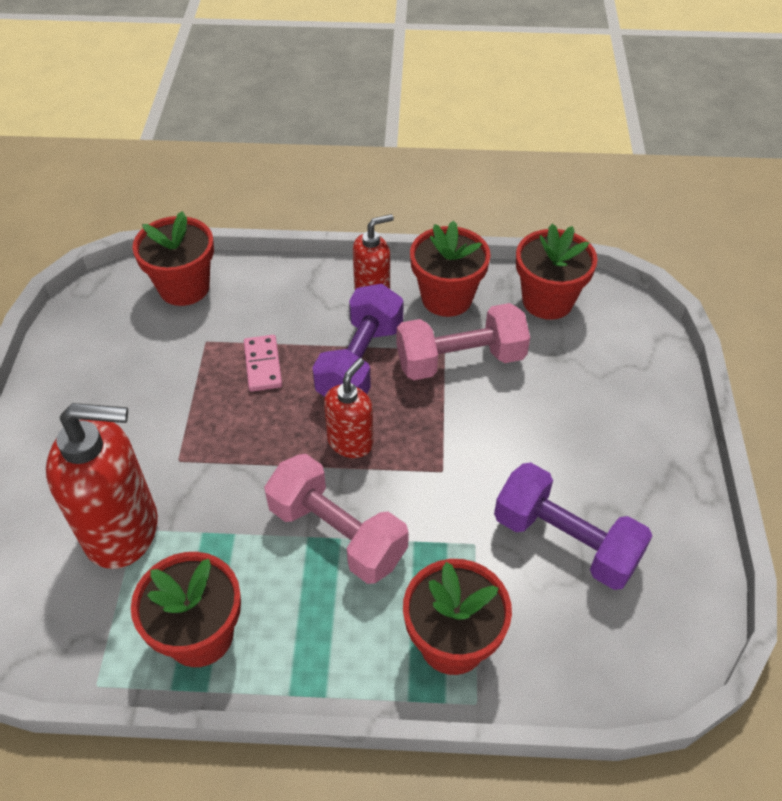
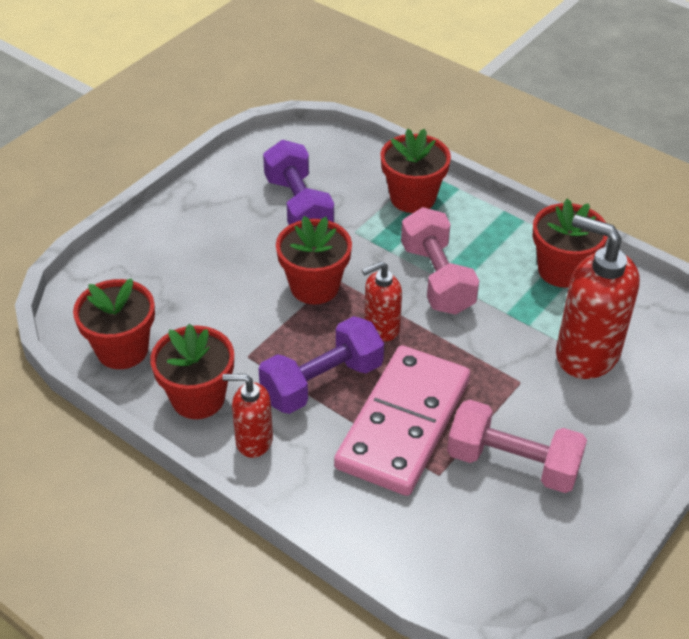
camera: 145 degrees left, 5 degrees down
(184, 287) = (424, 549): red flower pot -> red flower pot (314, 286)
(262, 365) = (404, 424): pink domino -> pink domino, size x2.47
(460, 360) = (244, 341): pink dumbbell -> pink dumbbell (513, 463)

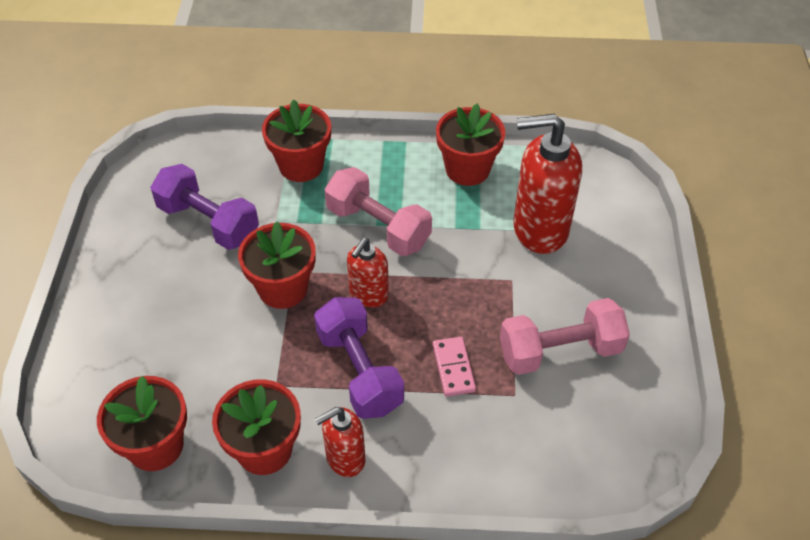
camera: 35 degrees left, 5 degrees up
(322, 382) = (359, 371): purple dumbbell -> purple dumbbell turned 45 degrees counterclockwise
(404, 424) = (453, 368): pink domino -> pink domino, size x0.41

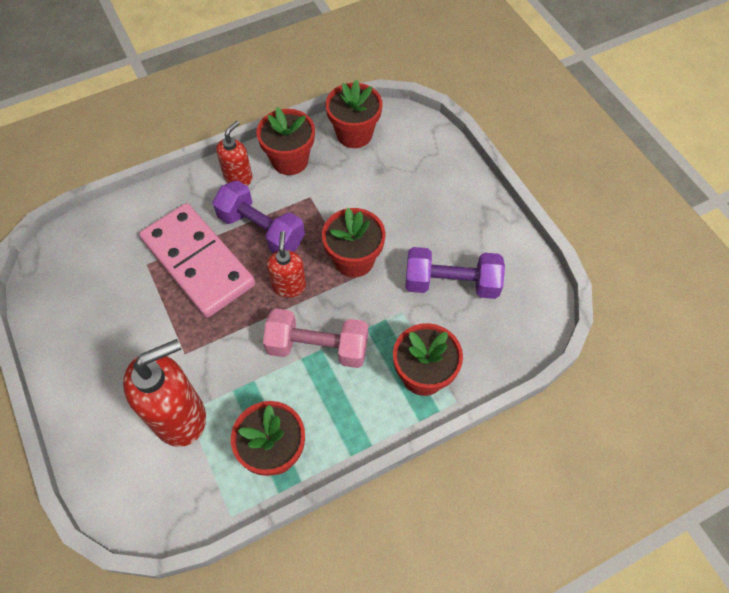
camera: 150 degrees right, 10 degrees up
(453, 368) = (198, 262): pink domino -> pink domino, size x2.47
(560, 351) = (124, 311): pink dumbbell -> none

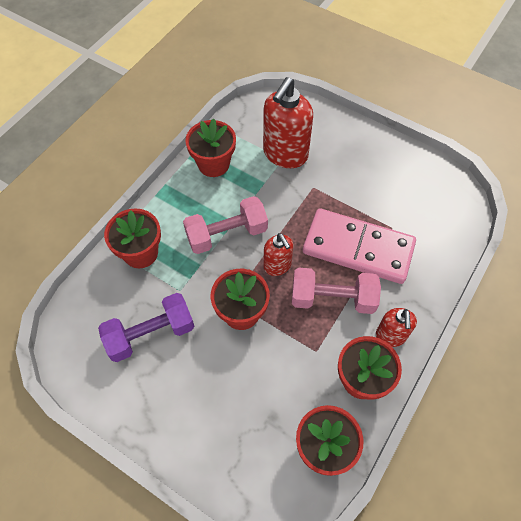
camera: 150 degrees right, 0 degrees up
(261, 230) = (332, 298): purple dumbbell -> pink dumbbell

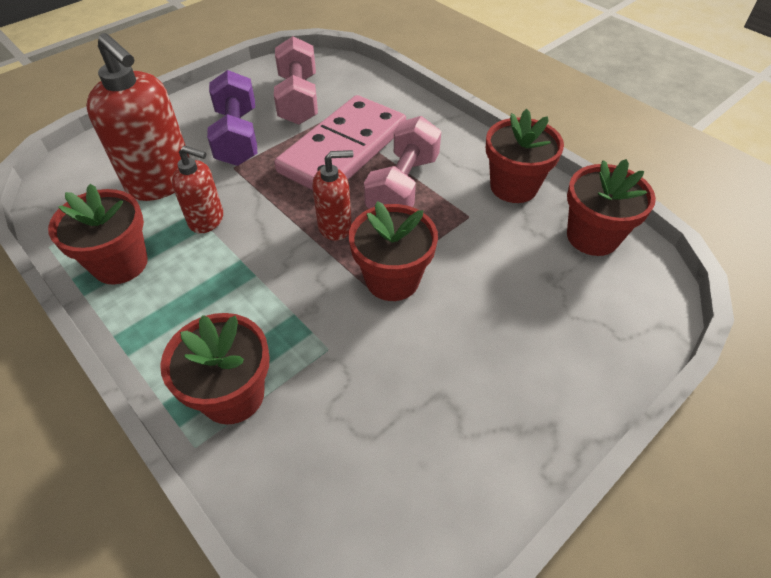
camera: 75 degrees left, 10 degrees down
(150, 334) = (391, 403): purple dumbbell -> purple dumbbell (237, 137)
(226, 234) = (257, 271): pink dumbbell -> pink dumbbell (298, 99)
(390, 336) = (466, 152): red soap dispenser -> red soap dispenser (207, 220)

